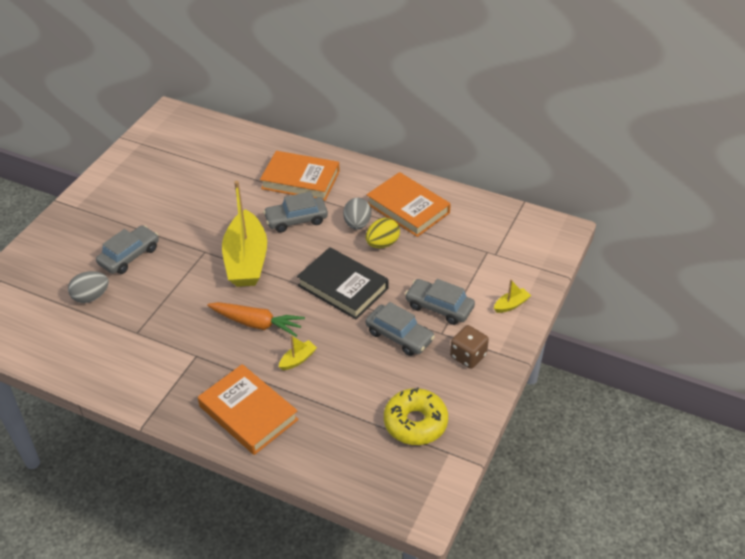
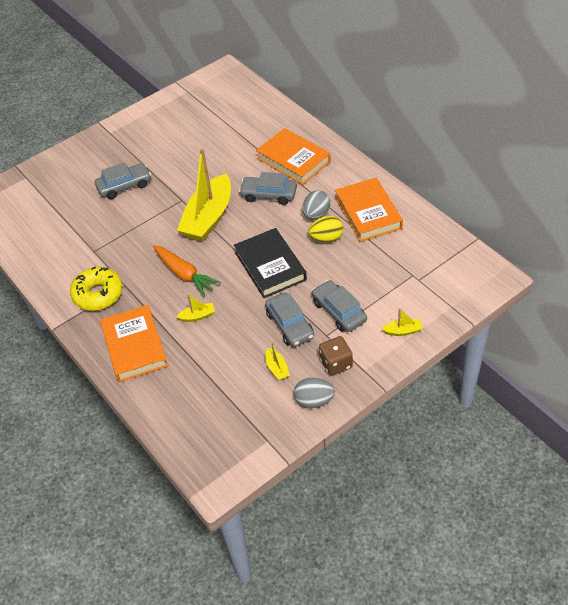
camera: 30 degrees right, 5 degrees up
(91, 297) = (78, 211): grey egg -> grey egg (314, 400)
(413, 381) = (277, 368): none -> yellow boat
(415, 423) = (256, 404): yellow donut -> yellow donut (98, 294)

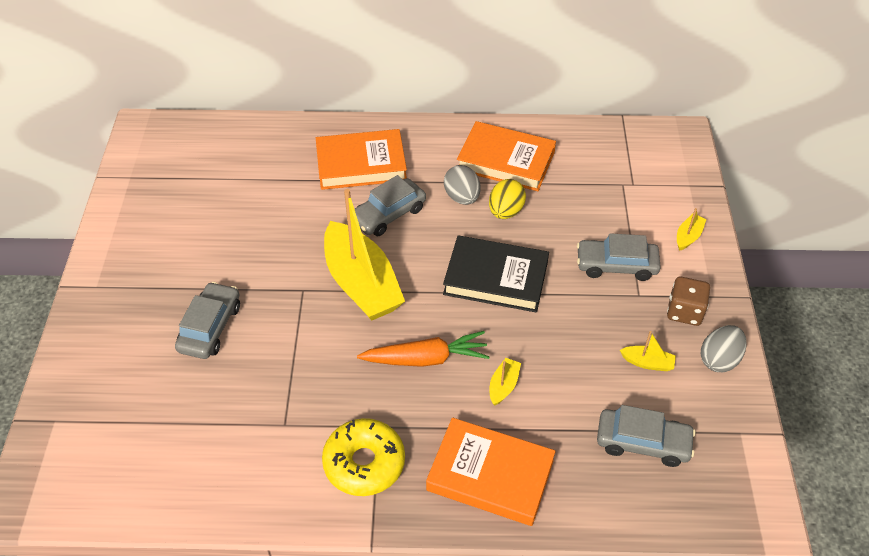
camera: 55 degrees left, 0 degrees up
(290, 325) = (597, 315): grey car -> grey car (642, 442)

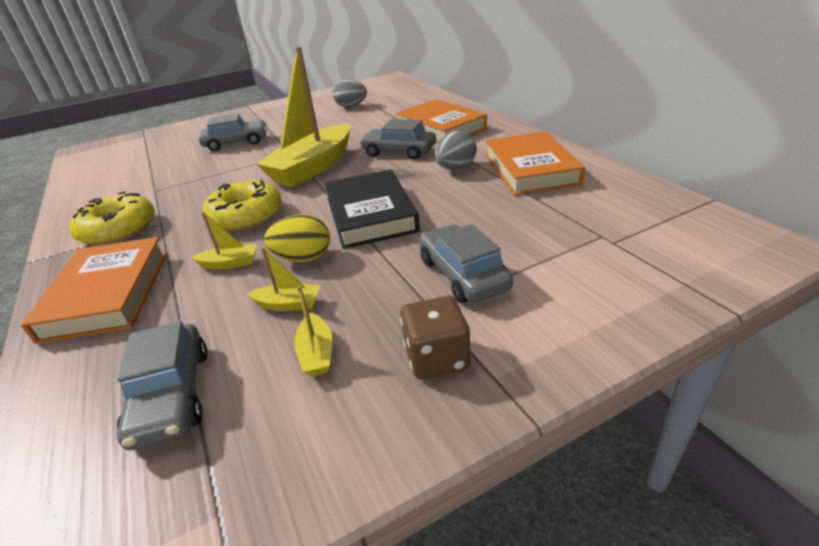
camera: 65 degrees right, 15 degrees down
(426, 358) = (246, 216): orange carrot -> yellow donut
(505, 211) = (464, 190): yellow egg -> yellow egg (303, 258)
(688, 236) = (585, 314): yellow boat -> yellow boat (288, 304)
(719, 359) = (367, 430): grey egg -> grey egg (351, 106)

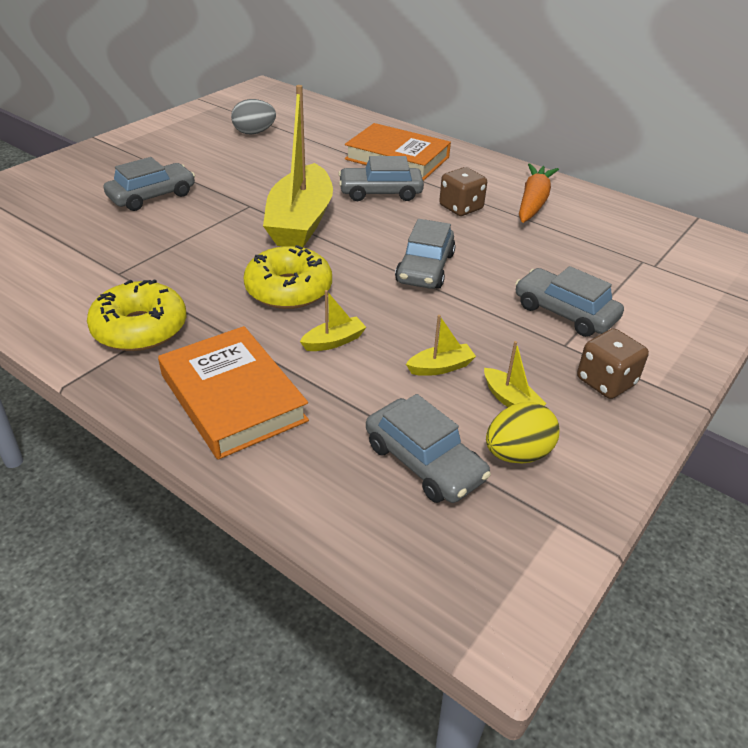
camera: 30 degrees left, 5 degrees up
(303, 258) = (406, 323): yellow egg -> yellow egg (517, 454)
(371, 214) = (425, 268): black book -> grey car
(455, 168) = (461, 208): grey egg -> brown dice
(531, 169) = (533, 202): orange book -> orange carrot

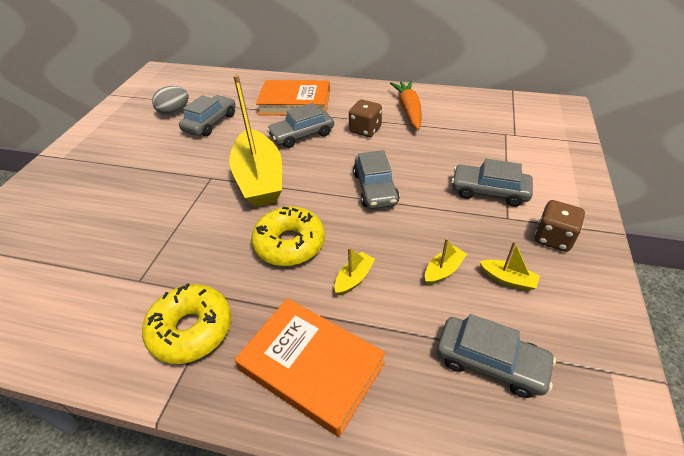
camera: 20 degrees left, 5 degrees up
(152, 196) = (124, 195): grey car -> grey car (210, 122)
(517, 454) = (544, 324): yellow egg -> none

